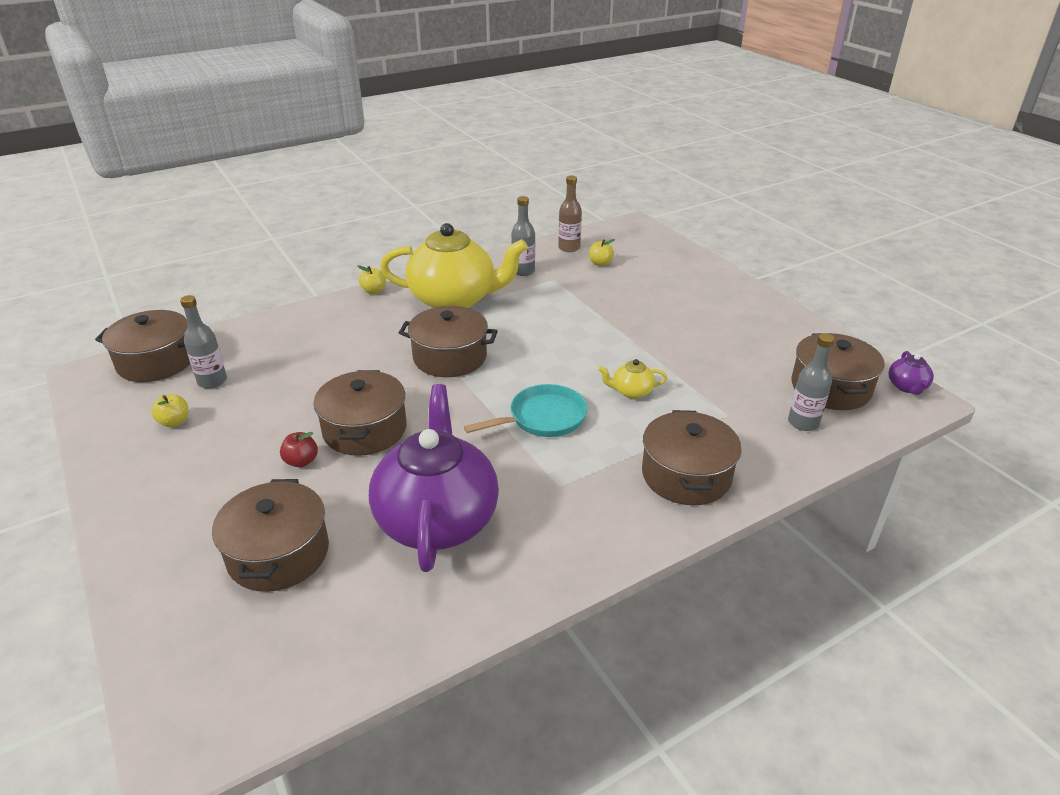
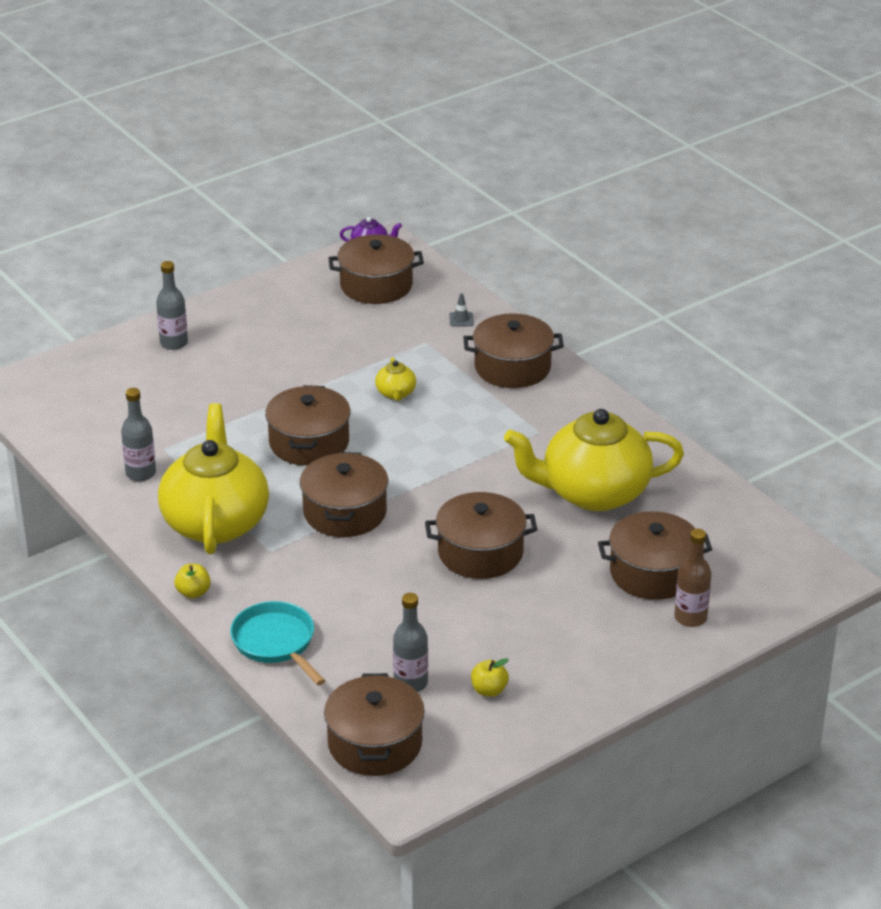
camera: 95 degrees left, 0 degrees up
(301, 461) = (535, 585): red apple -> none
(437, 519) = (593, 493): purple teapot -> yellow teapot
(543, 418) = (445, 444): turquoise pan -> turquoise pan (276, 643)
(554, 342) = (309, 443): none -> brown pot
(569, 248) = (75, 439): brown bottle -> brown bottle (690, 618)
(600, 263) = (121, 414): yellow apple -> none
(778, 442) = (461, 319): none -> grey traffic cone
(803, 423) = (431, 305): grey bottle -> grey bottle (174, 343)

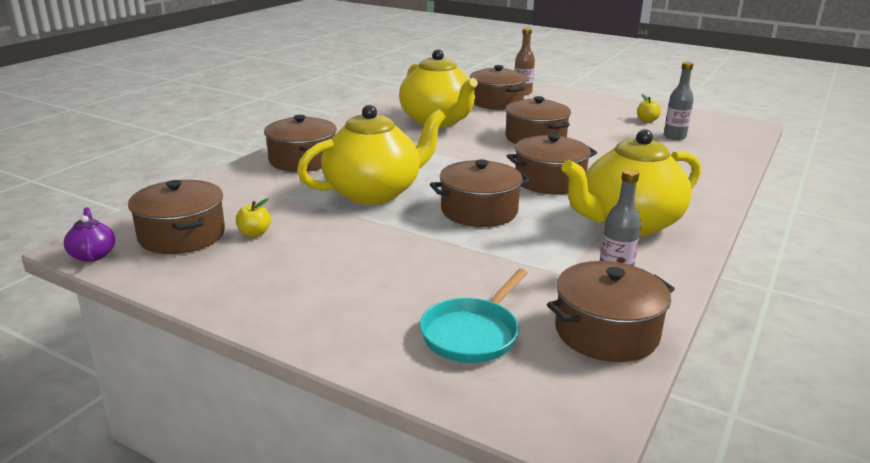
camera: 115 degrees left, 10 degrees down
(174, 343) = (369, 326): grey bottle -> none
(193, 592) = (714, 211): yellow apple -> yellow apple (254, 234)
(276, 643) = (709, 175): turquoise pan -> turquoise pan (472, 334)
(375, 744) = (733, 136): brown pot -> brown pot (606, 332)
(396, 393) = (374, 192): yellow teapot -> yellow teapot, size x2.48
(461, 319) = (235, 188): grey traffic cone -> none

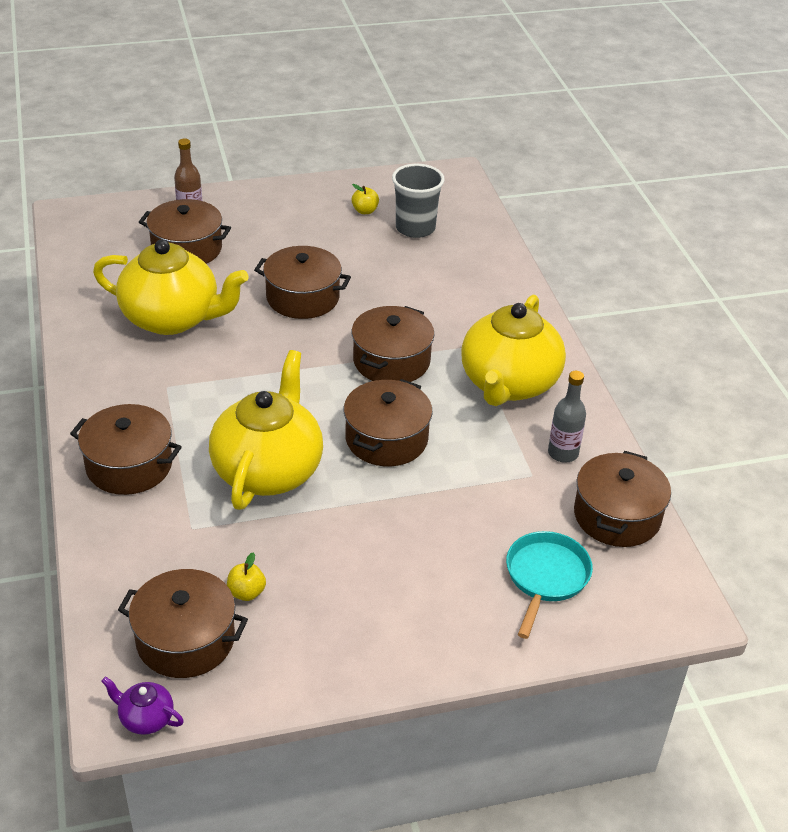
camera: 45 degrees left, 15 degrees up
(472, 334) = (546, 577): turquoise pan -> turquoise pan turned 150 degrees counterclockwise
(674, 136) = (415, 228): grey bottle -> grey cup

